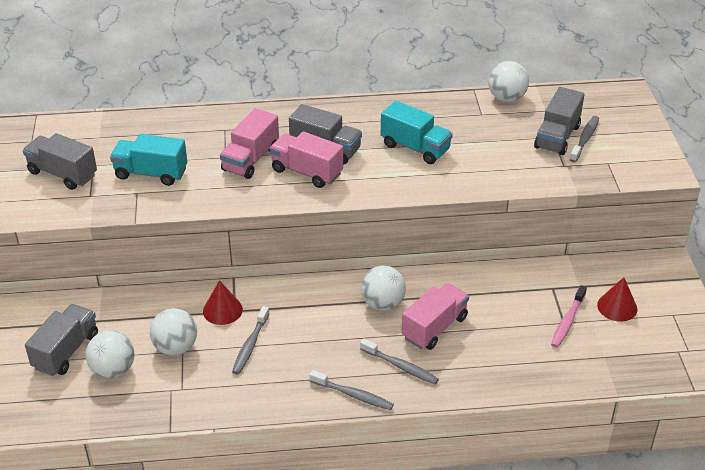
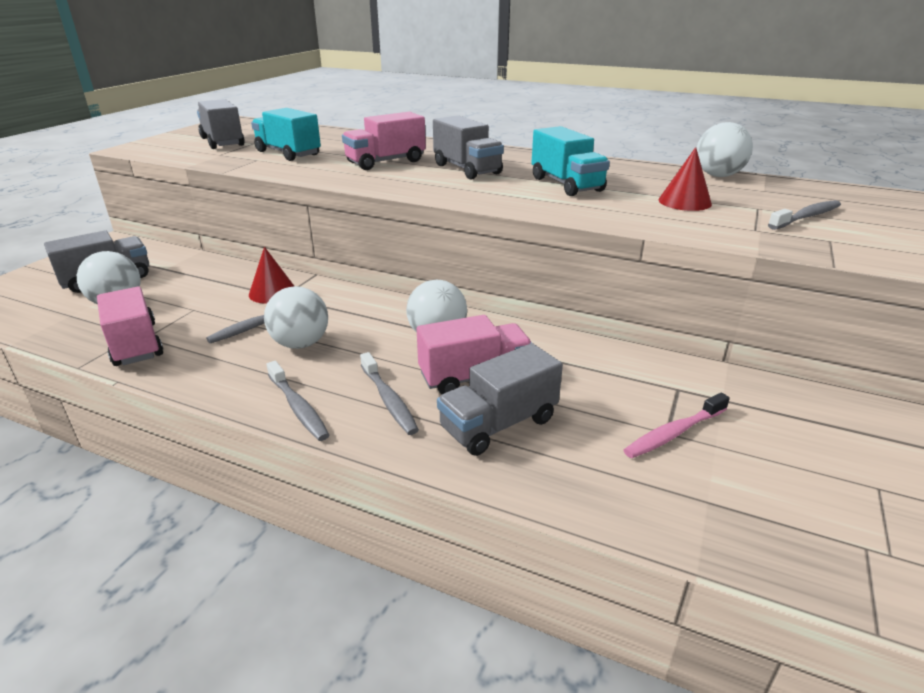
camera: 30 degrees right, 10 degrees down
(176, 347) = (192, 305): white ball -> white ball (300, 344)
(307, 172) = (426, 177): pink truck -> pink truck (135, 344)
(557, 137) = (764, 208): grey truck -> grey truck (498, 424)
(617, 307) = (773, 443): red cone -> red cone (684, 202)

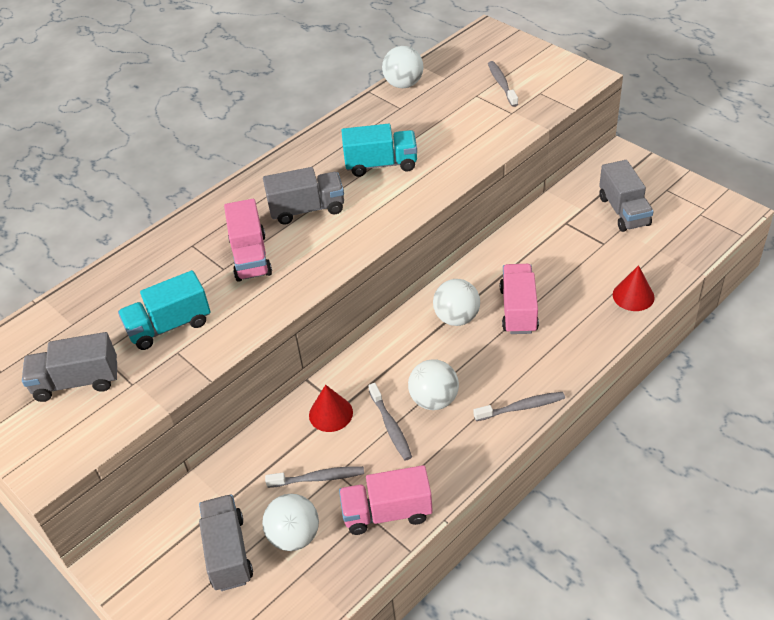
camera: 65 degrees left, 15 degrees up
(389, 400) = (530, 358): grey toothbrush -> grey toothbrush (318, 478)
(498, 424) = (573, 311): grey truck -> grey truck (623, 211)
(673, 433) = (605, 241): pink toothbrush -> none
(684, 202) = (449, 121): red cone -> red cone (633, 296)

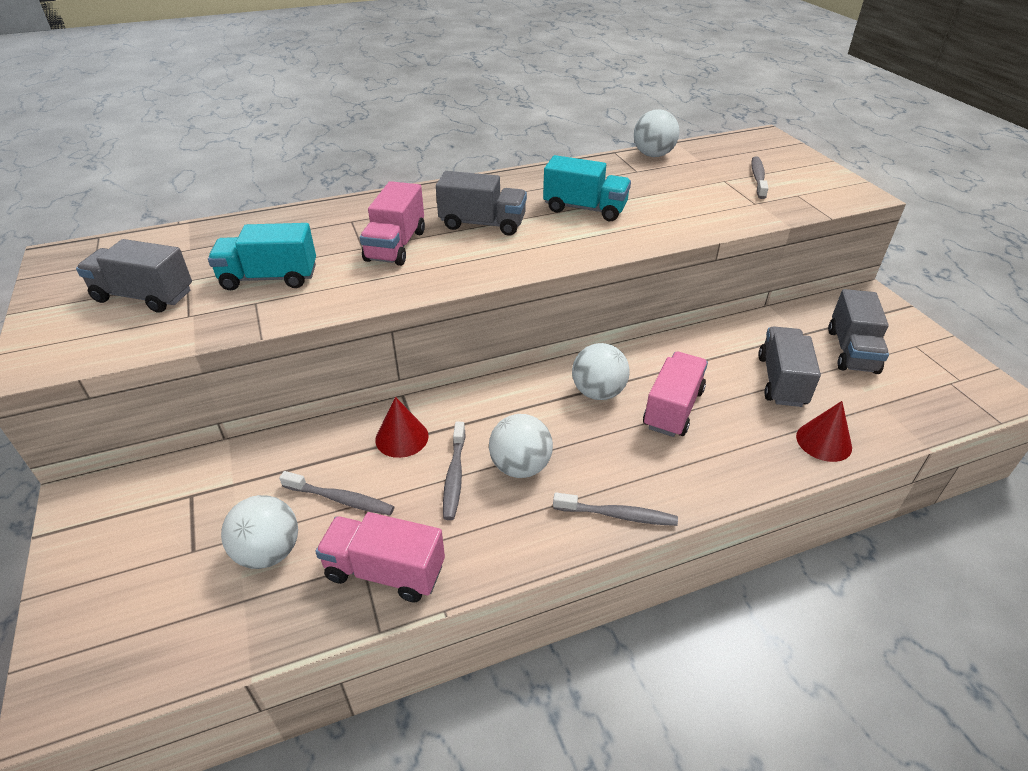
camera: 20 degrees right, 5 degrees down
(228, 552) = (191, 539): grey truck -> grey truck (781, 381)

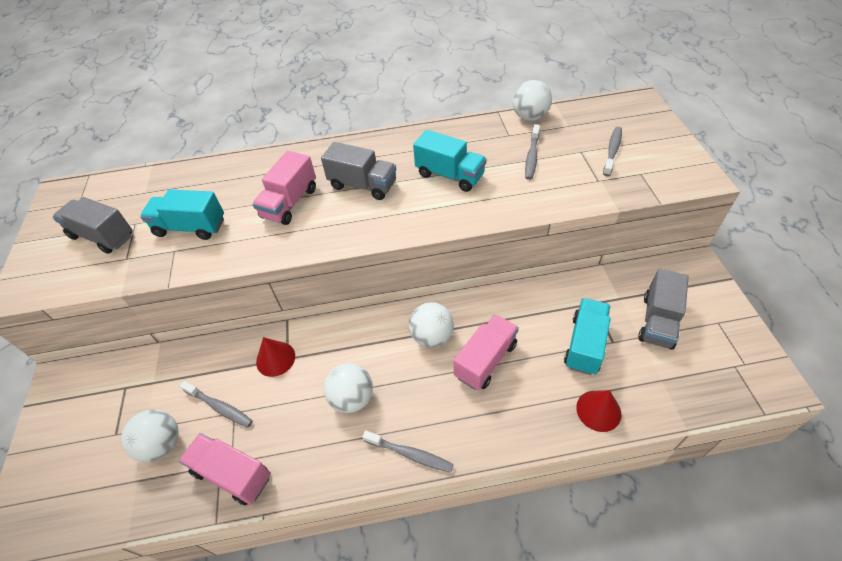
camera: 15 degrees right, 10 degrees up
(454, 476) = (302, 399): grey toothbrush -> grey toothbrush (531, 157)
(781, 381) = (585, 344): grey truck -> turquoise truck

